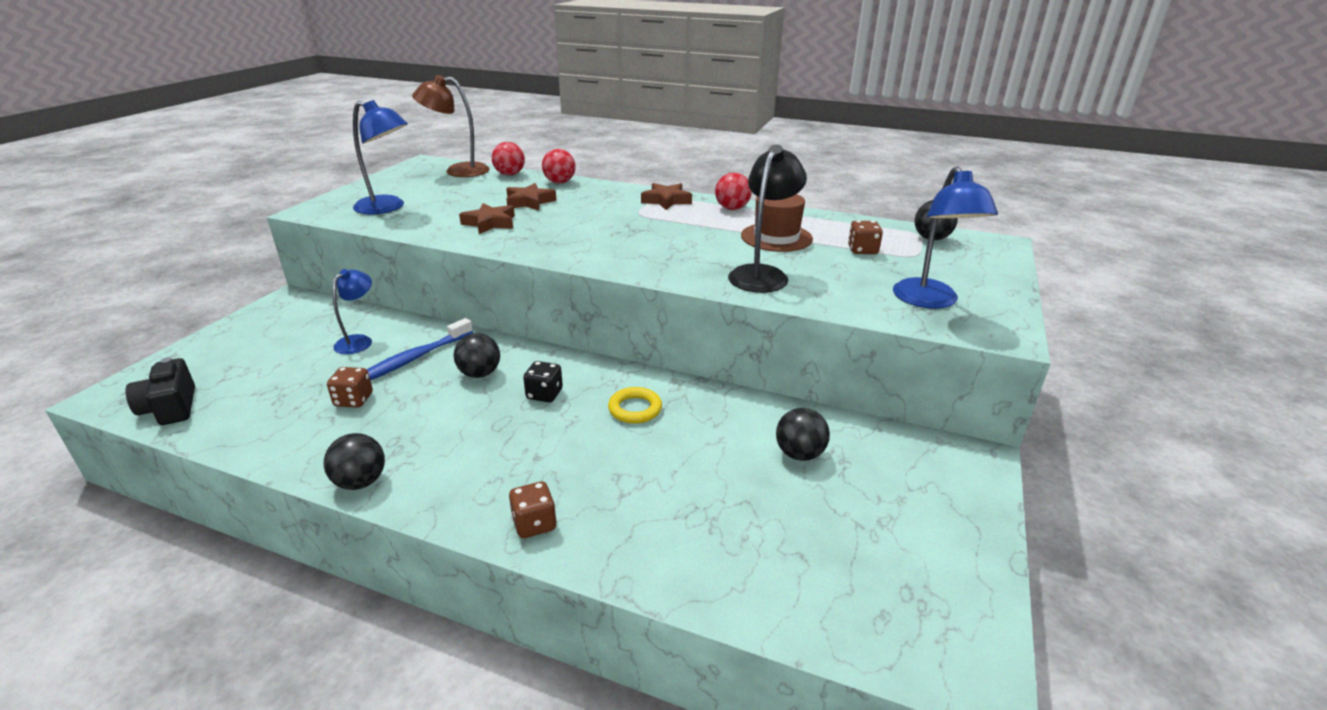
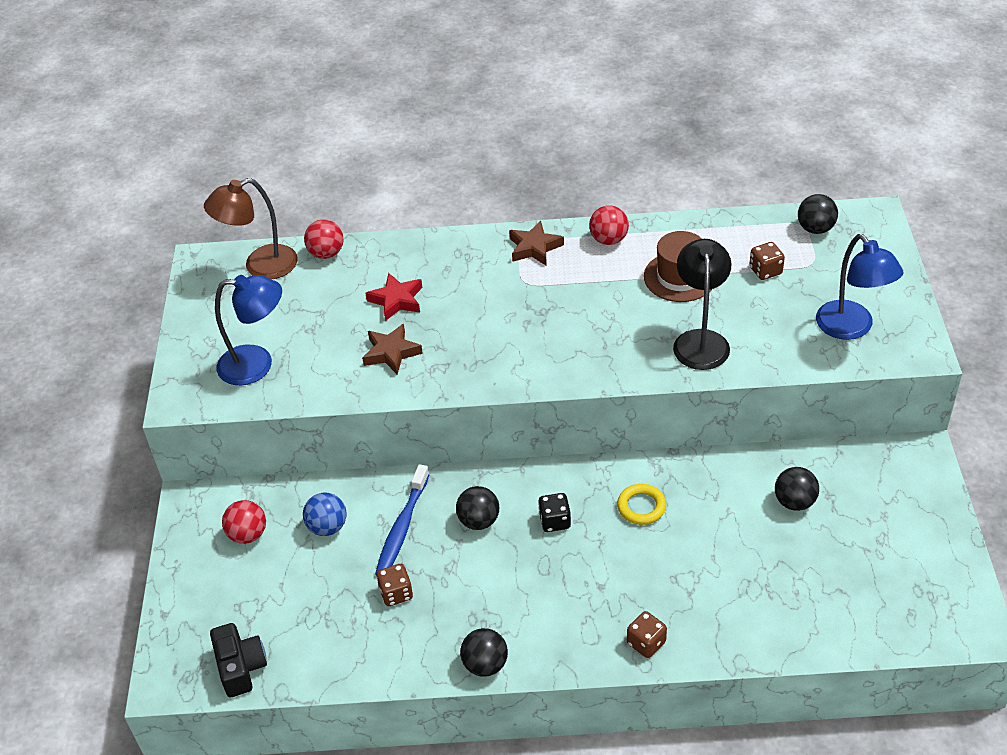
camera: 20 degrees left, 15 degrees up
(170, 407) = (241, 667): black camera -> black camera turned 150 degrees counterclockwise
(359, 341) = (327, 527): blue lamp -> blue ball
(529, 202) = (396, 300): brown star -> red star
(559, 182) = (395, 250): red ball -> red ball (248, 534)

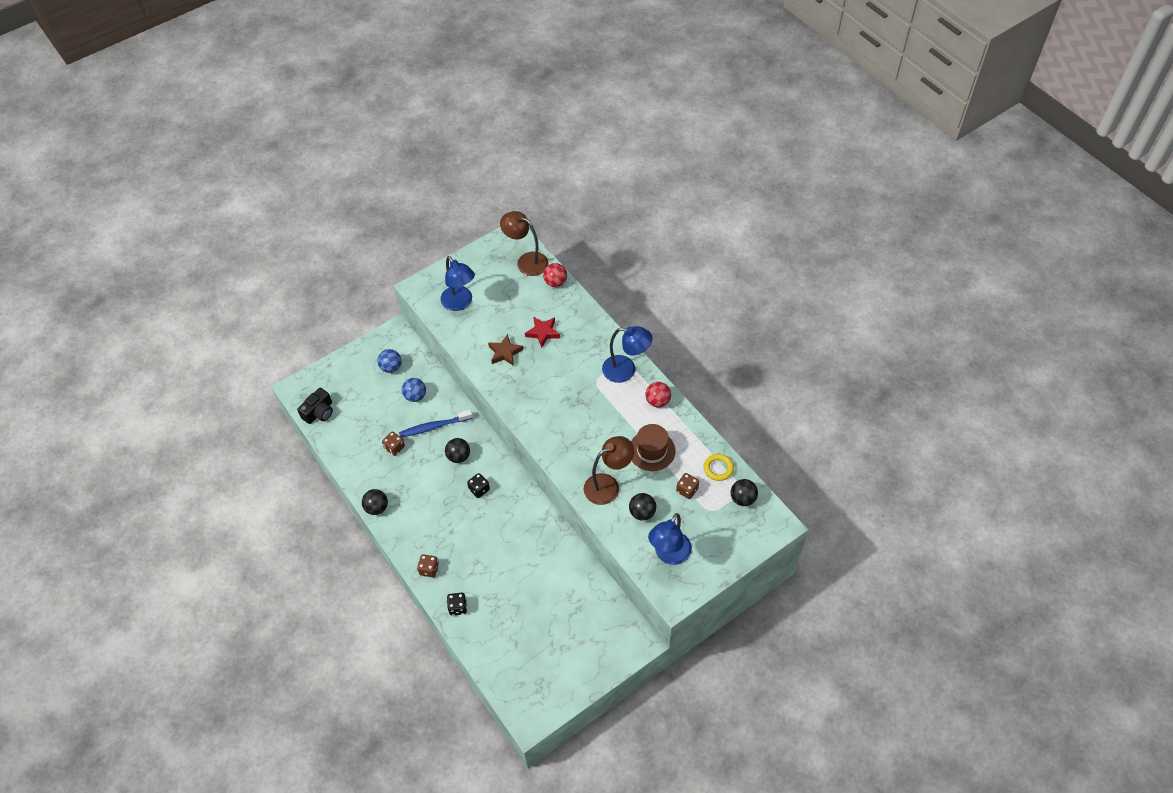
camera: 55 degrees right, 10 degrees up
(248, 534) = (391, 367): red ball -> blue ball
(534, 247) = (626, 370): brown star -> blue lamp
(641, 507) = (513, 523): yellow ring -> yellow ring (718, 468)
(700, 340) = (608, 485): black lamp -> brown lamp
(736, 635) = (458, 607): none -> black dice
(794, 502) = (563, 593): black ball -> black ball (642, 512)

